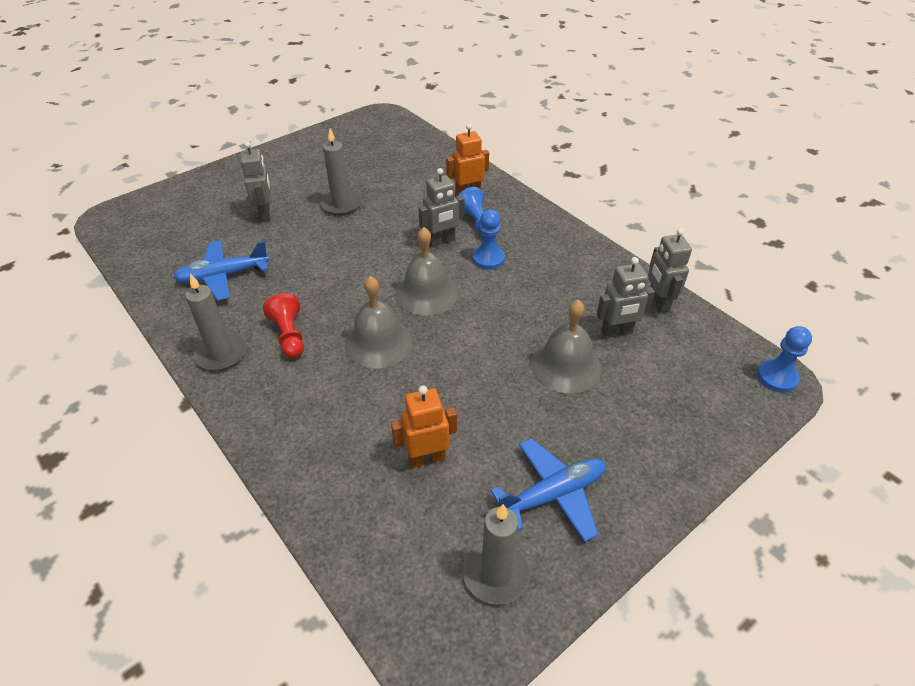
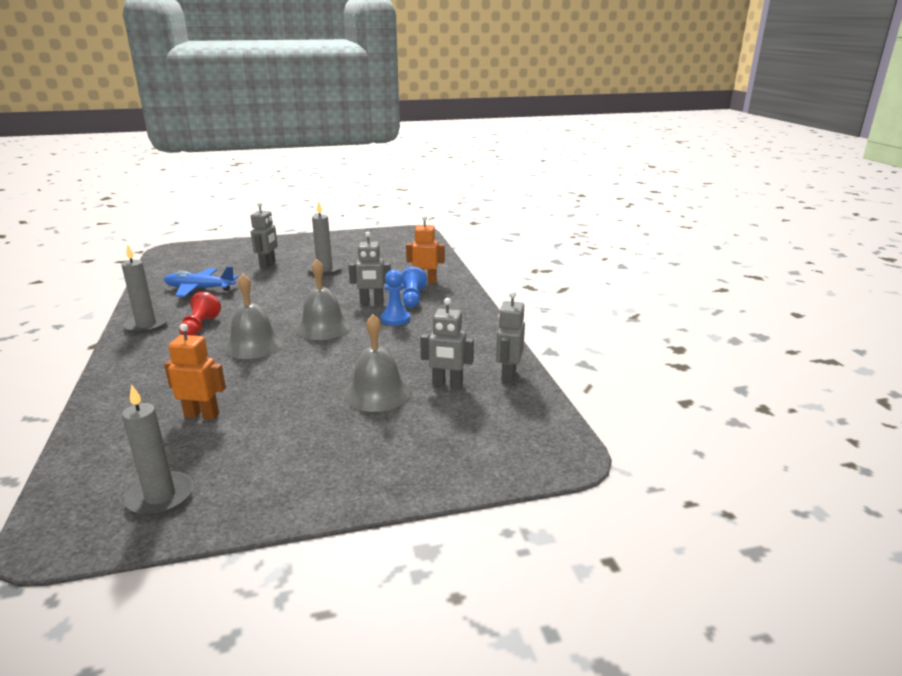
camera: 25 degrees right, 20 degrees down
(553, 494) = (265, 465): blue plane -> none
(777, 377) = (565, 452): blue pawn -> none

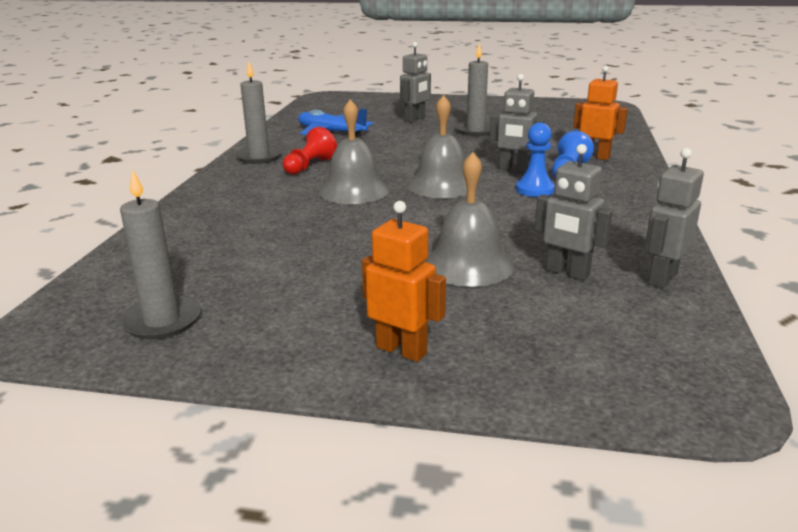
camera: 25 degrees right, 0 degrees up
(202, 415) = (257, 249): orange robot -> orange robot (402, 350)

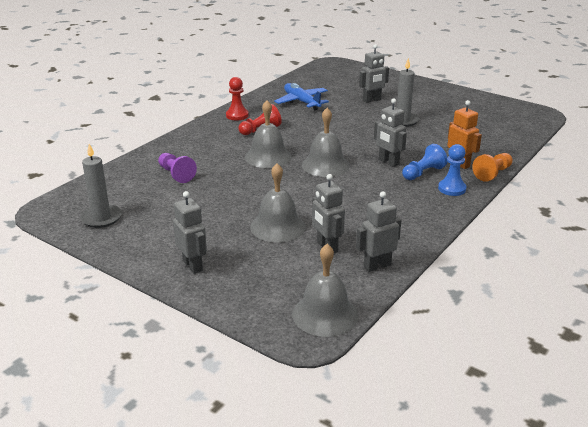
camera: 25 degrees right, 5 degrees up
(238, 235) = (176, 174): none -> purple pawn
(259, 157) = (237, 115): grey candle -> red pawn
(402, 350) = (193, 265): orange robot -> grey robot
(535, 190) = (381, 183): blue pawn -> blue pawn (452, 189)
(642, 158) = (492, 173): none -> orange pawn
(688, 361) = (325, 314): none -> grey bell

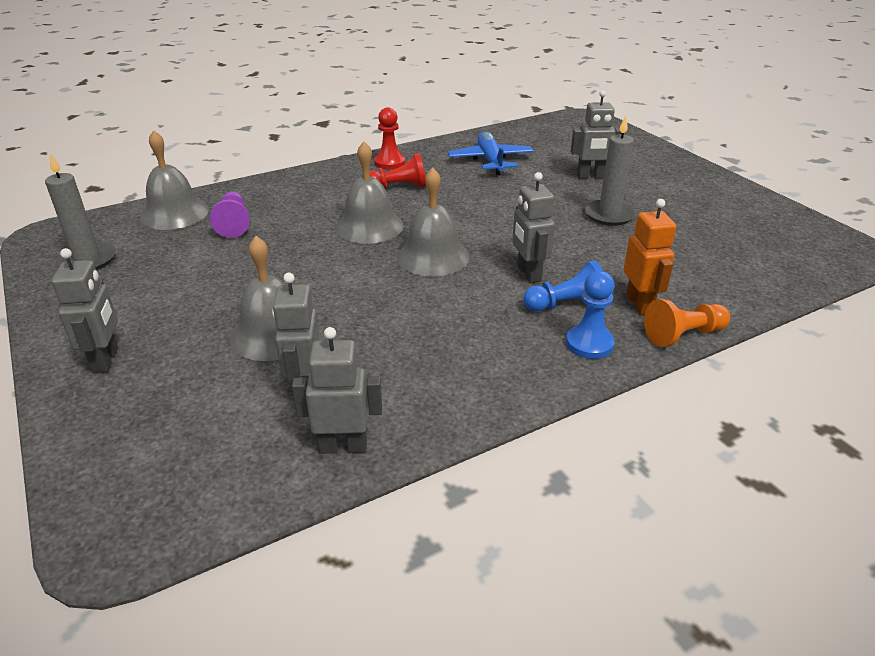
camera: 25 degrees right, 5 degrees up
(325, 314) = (179, 509): grey bell -> grey bell (174, 213)

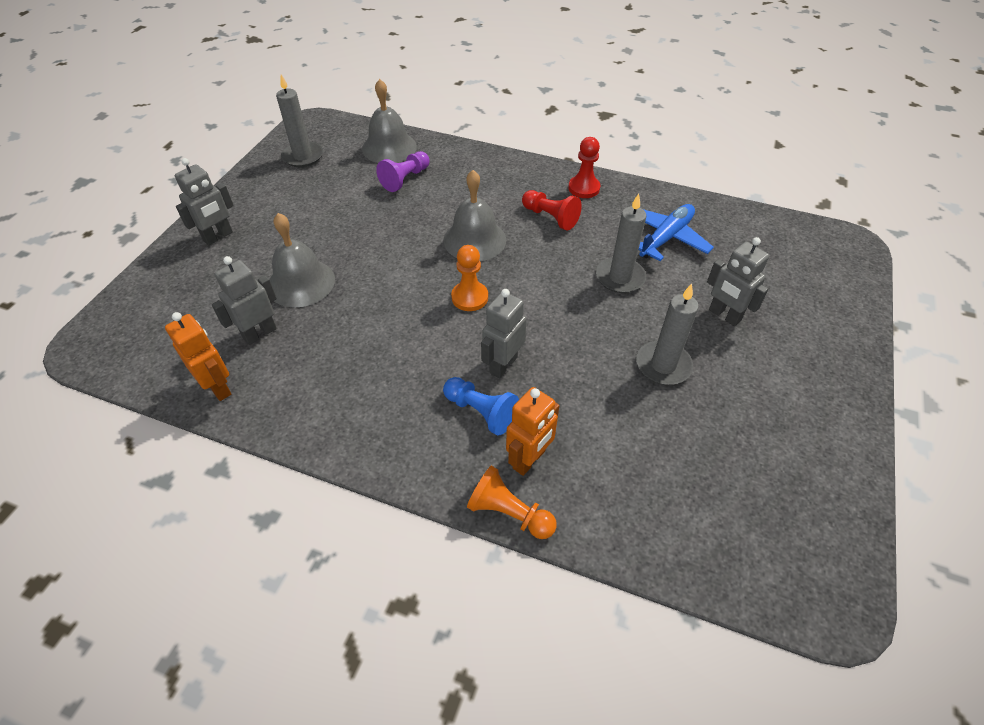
camera: 50 degrees right, 15 degrees up
(343, 446) = (218, 387): grey robot -> orange robot
(433, 256) = (469, 297): grey bell -> orange pawn
(504, 192) = (620, 277): none -> grey candle
(589, 344) = (438, 454): blue pawn -> none

